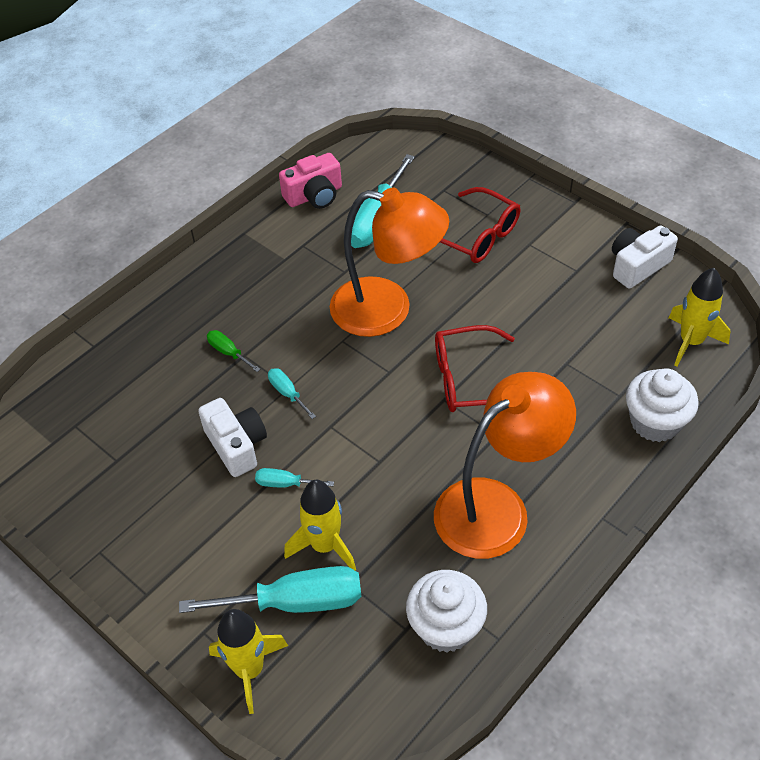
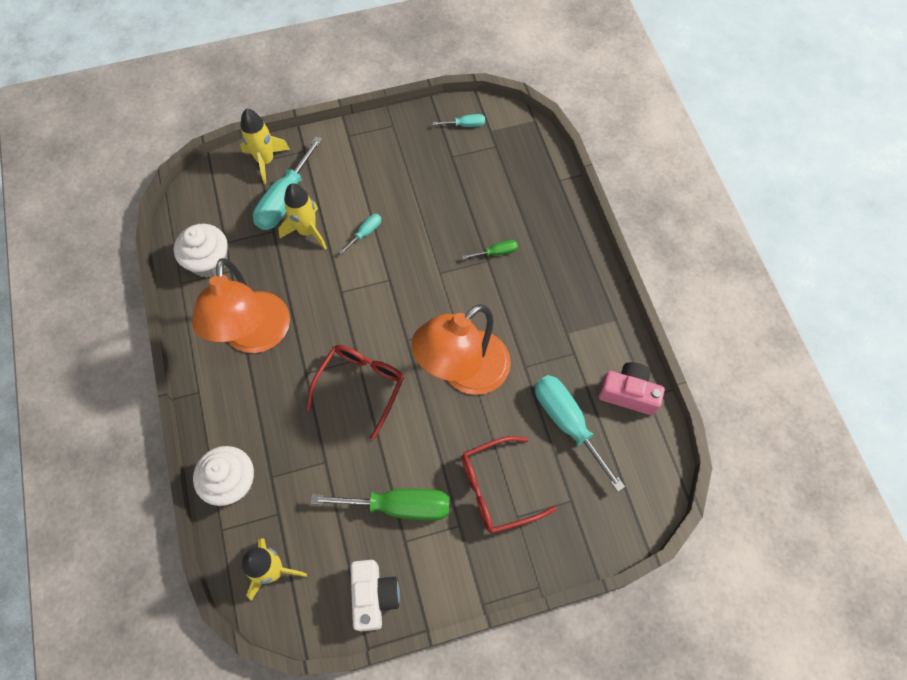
camera: 120 degrees right, 15 degrees up
(236, 445) = (414, 221): white camera -> none
(287, 393) = (434, 269): turquoise screwdriver -> turquoise screwdriver (465, 125)
(314, 195) = (628, 393): pink camera -> pink camera turned 105 degrees clockwise
(552, 289) = (399, 506): none -> green screwdriver

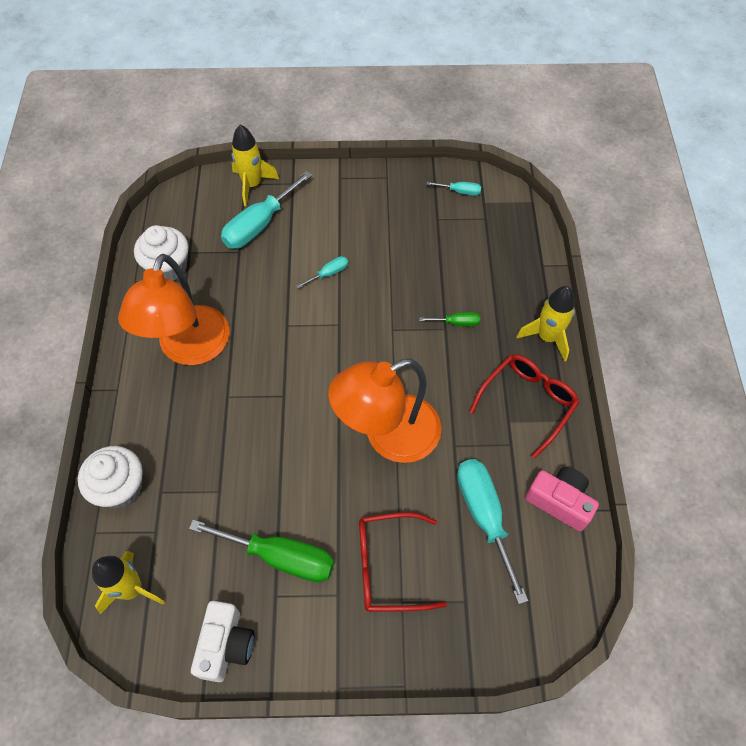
camera: 15 degrees right, 5 degrees down
(307, 231) = (272, 259): yellow rocket -> yellow rocket (547, 337)
(361, 386) = (278, 423): red glasses -> red glasses (527, 402)

